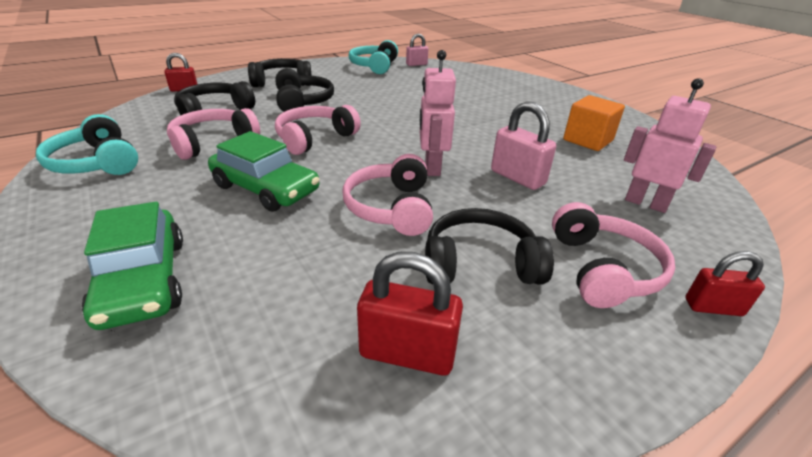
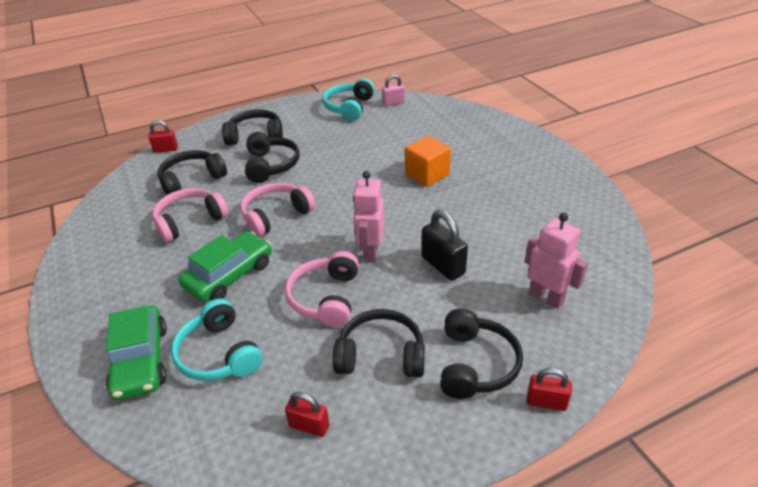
camera: 10 degrees right, 5 degrees up
(96, 163) = (99, 245): turquoise headphones -> turquoise headphones (218, 354)
(266, 188) = (229, 275): green car -> green car turned 90 degrees counterclockwise
(407, 353) = (309, 426): red padlock -> red padlock, size x0.64
(517, 177) = (443, 265): pink padlock -> black padlock
(588, 140) = (529, 217): orange cube -> orange cube (427, 174)
(603, 269) = (476, 364): pink headphones -> black headphones

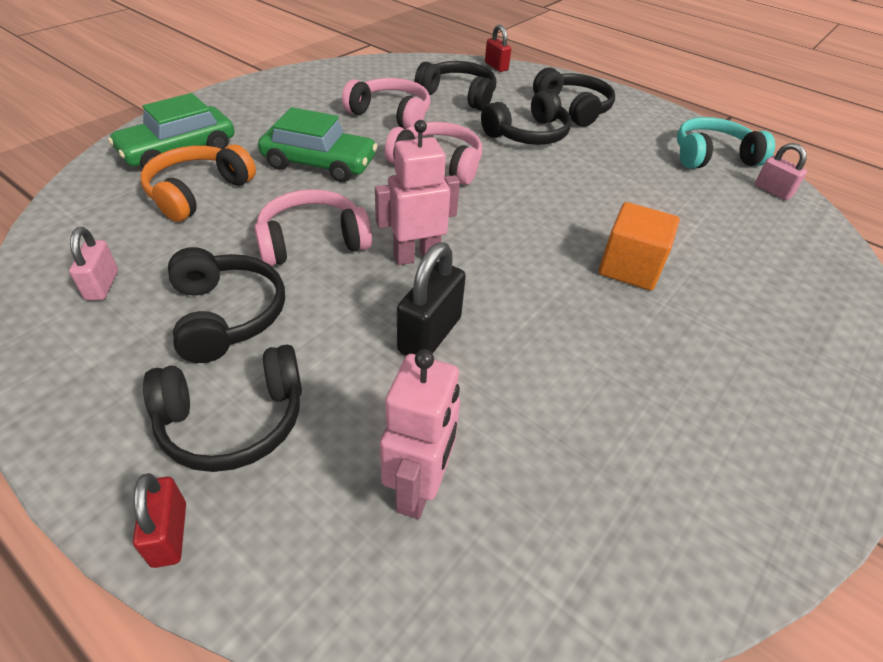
camera: 60 degrees right, 5 degrees up
(218, 354) = (198, 192): turquoise headphones -> orange headphones
(309, 426) = (102, 285): red padlock -> pink padlock

